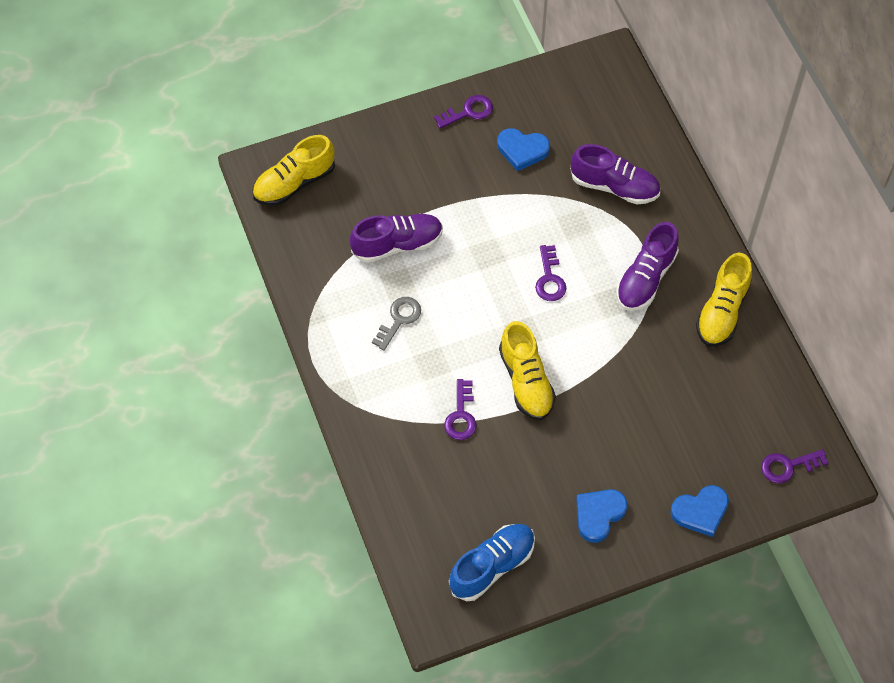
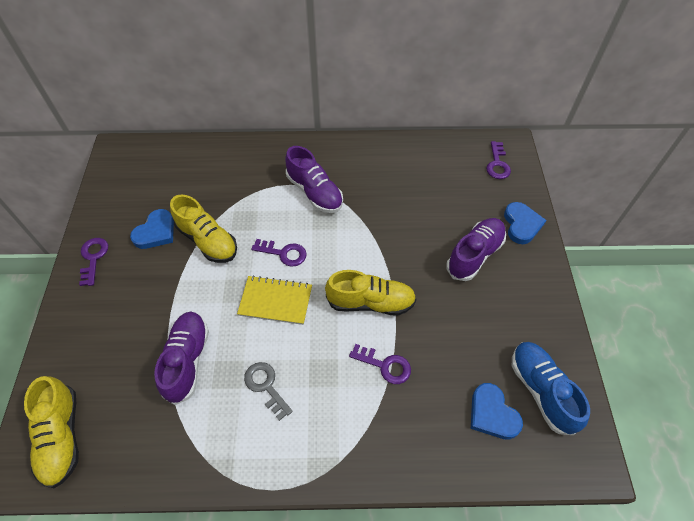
camera: 70 degrees left, 5 degrees down
(490, 293) = (275, 301): none -> yellow notebook
(599, 515) = (509, 291): blue heart -> blue heart (492, 414)
(614, 186) = (226, 184): purple shoe -> purple shoe (474, 255)
(722, 311) = (362, 158): yellow shoe -> yellow shoe (207, 240)

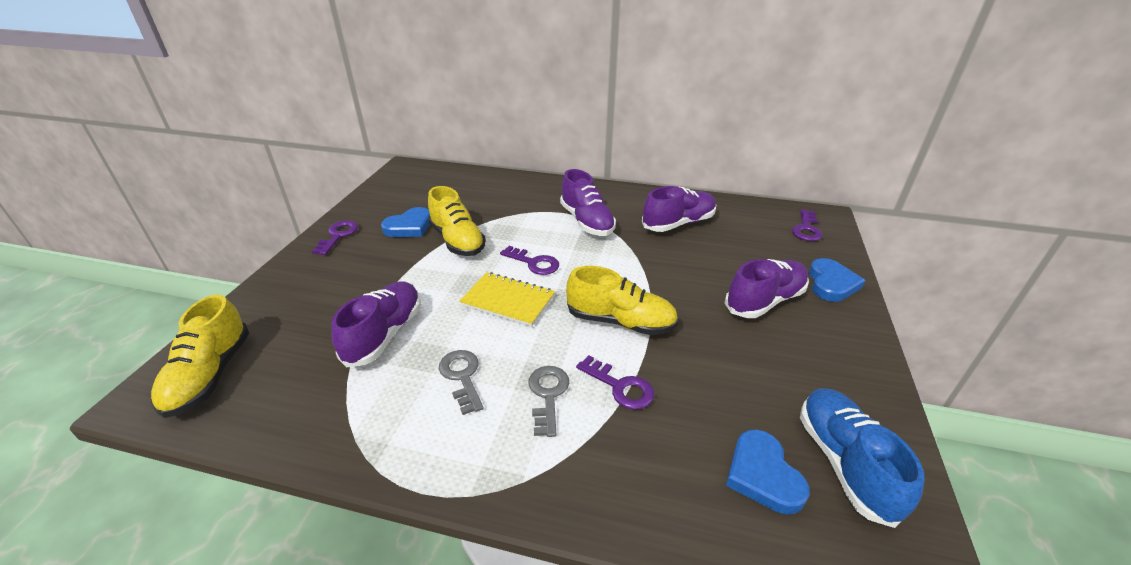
camera: 15 degrees right, 20 degrees down
(335, 386) = (548, 395): none -> grey key
(393, 179) = (678, 223): none -> purple shoe

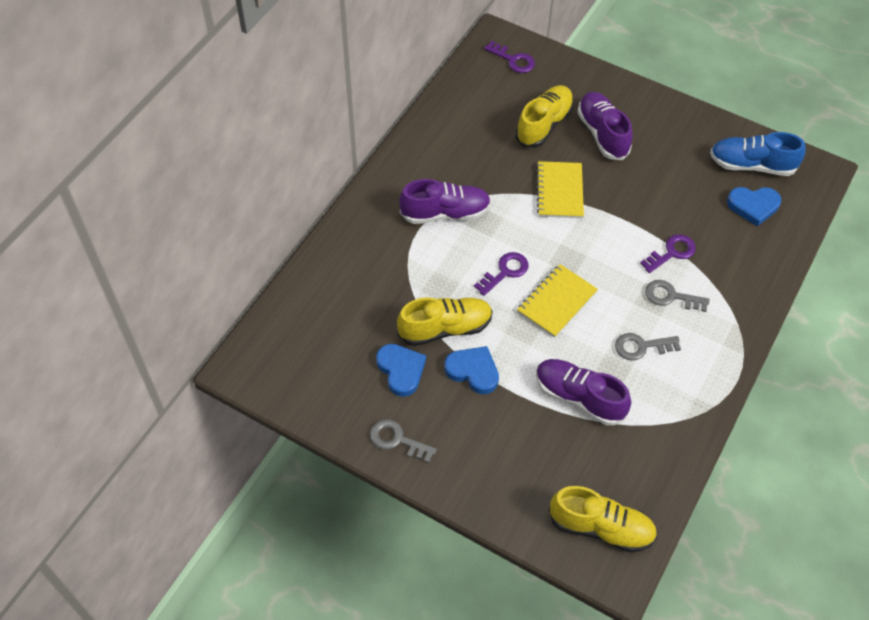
camera: 75 degrees left, 20 degrees up
(338, 235) = (397, 440): purple key -> grey key
(620, 321) = (604, 232): yellow shoe -> yellow shoe (544, 124)
(657, 282) = (559, 191): none -> yellow notebook
(678, 223) = (473, 144): purple shoe -> none
(831, 283) = (593, 84): blue heart -> blue heart (473, 371)

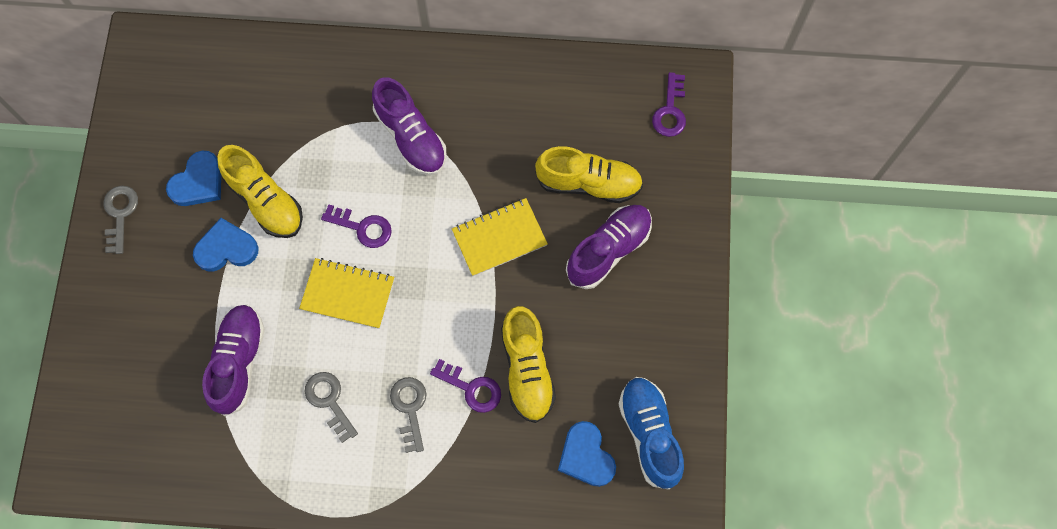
camera: 65 degrees right, 15 degrees up
(473, 371) = (226, 248): blue heart -> blue heart turned 105 degrees counterclockwise
(600, 527) = (99, 439): yellow shoe -> yellow shoe (527, 369)

